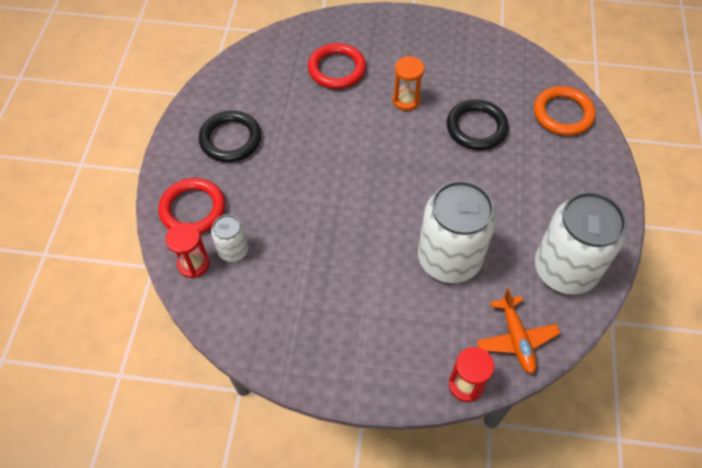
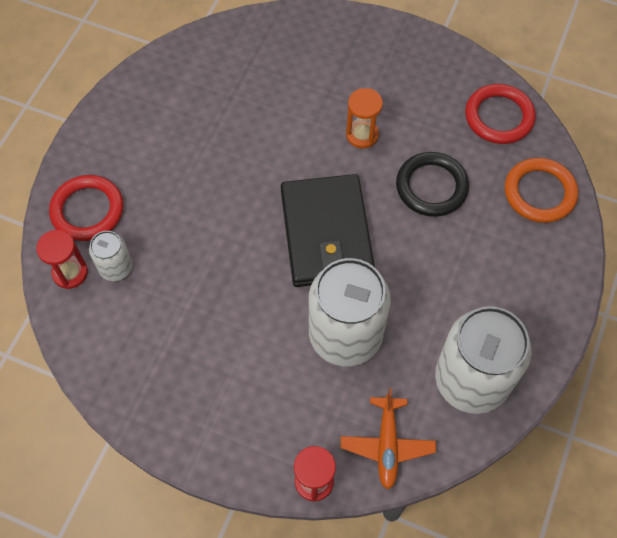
camera: 15 degrees right, 5 degrees up
(230, 139) = (152, 138): black ring -> none
(337, 69) = (296, 79): red ring -> red ring (499, 117)
(404, 182) = (326, 234): none -> black wallet

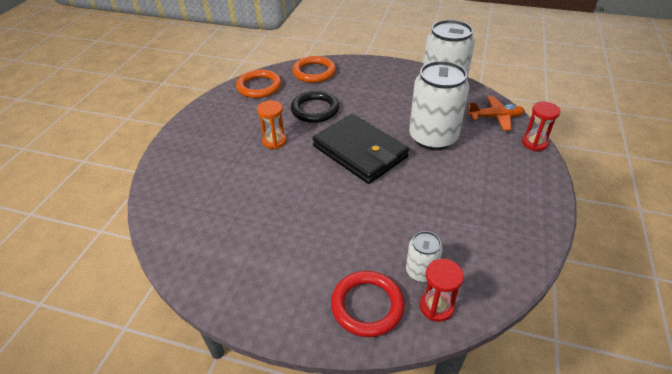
camera: 95 degrees left, 20 degrees down
(326, 234) = (360, 152): black wallet -> black wallet turned 60 degrees clockwise
(499, 117) = (259, 87): red ring -> orange ring

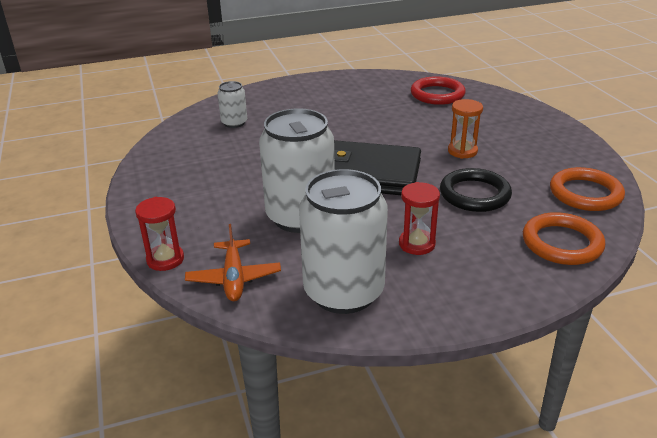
camera: 145 degrees right, 10 degrees down
(367, 305) = (259, 100): red ring -> red ring (437, 94)
(436, 307) = (212, 113): red hourglass -> red hourglass (417, 244)
(495, 117) = (234, 278): orange plane -> orange plane turned 60 degrees counterclockwise

